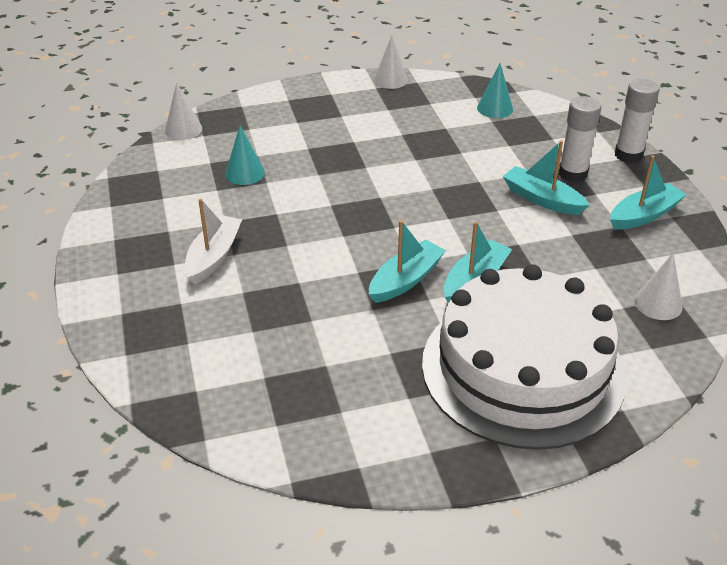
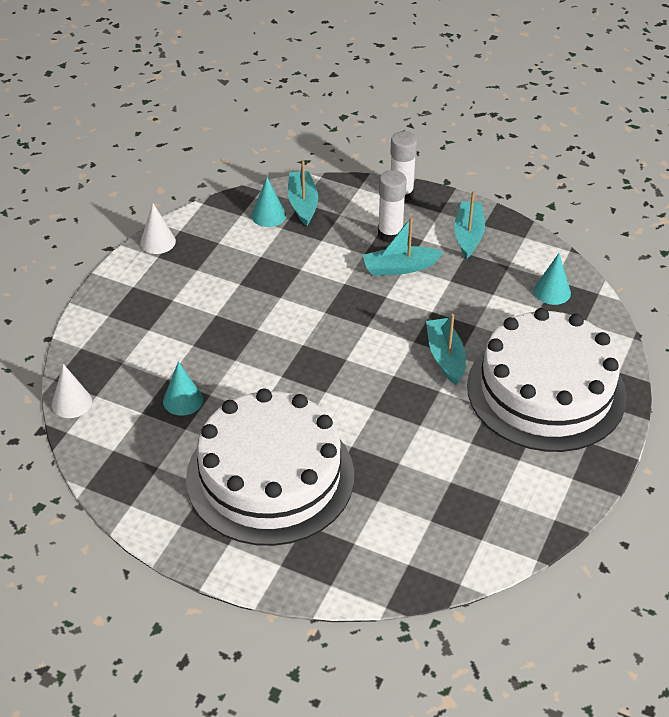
camera: 50 degrees left, 5 degrees up
(214, 256) = (270, 476): white boat -> white cake
(405, 280) = (408, 390): turquoise boat -> turquoise boat (303, 204)
(658, 303) = (552, 291): white cone -> turquoise cone

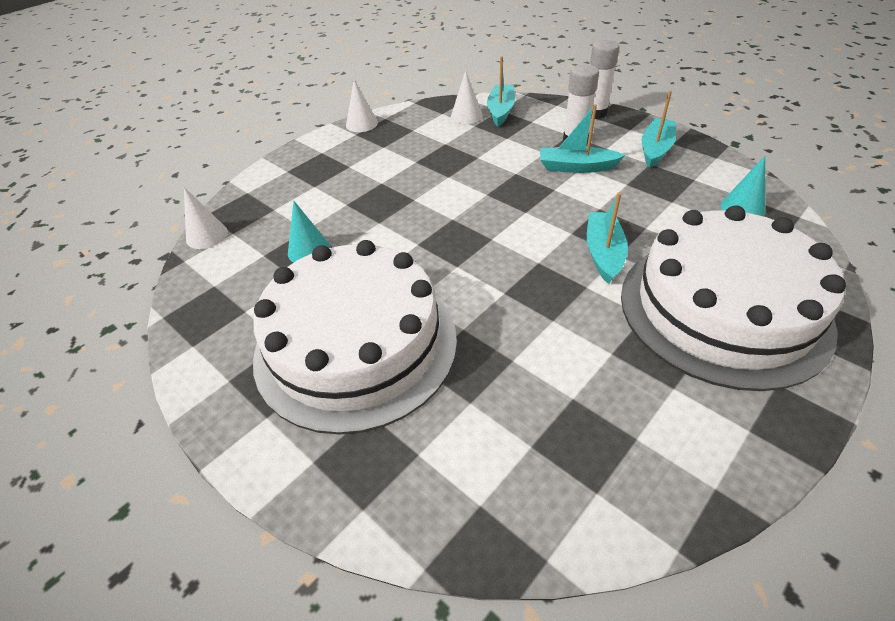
camera: 20 degrees right, 0 degrees up
(268, 215) = (466, 116): turquoise cone -> white cone

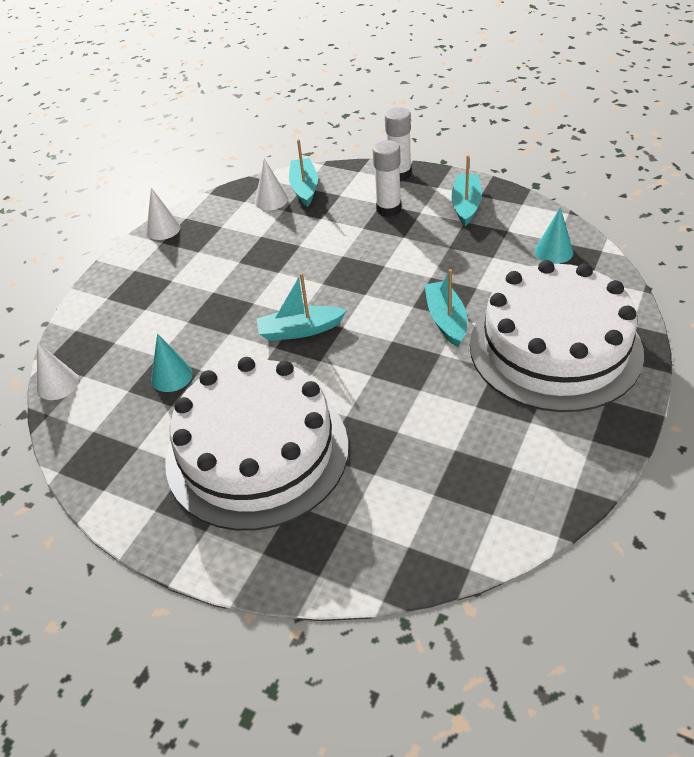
camera: 15 degrees left, 0 degrees up
(576, 167) = (398, 238): turquoise boat -> turquoise boat (300, 330)

